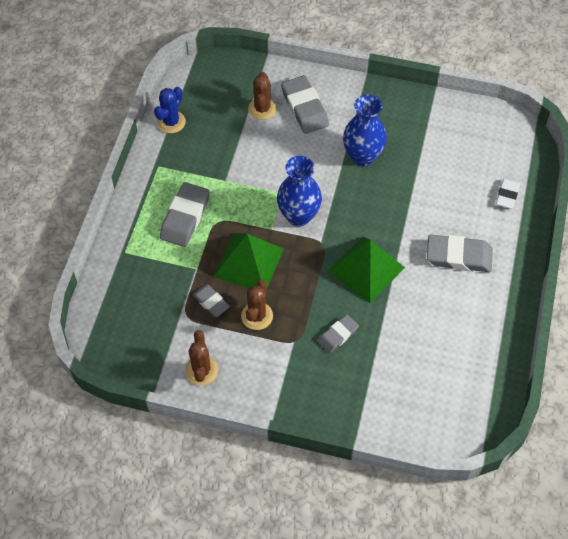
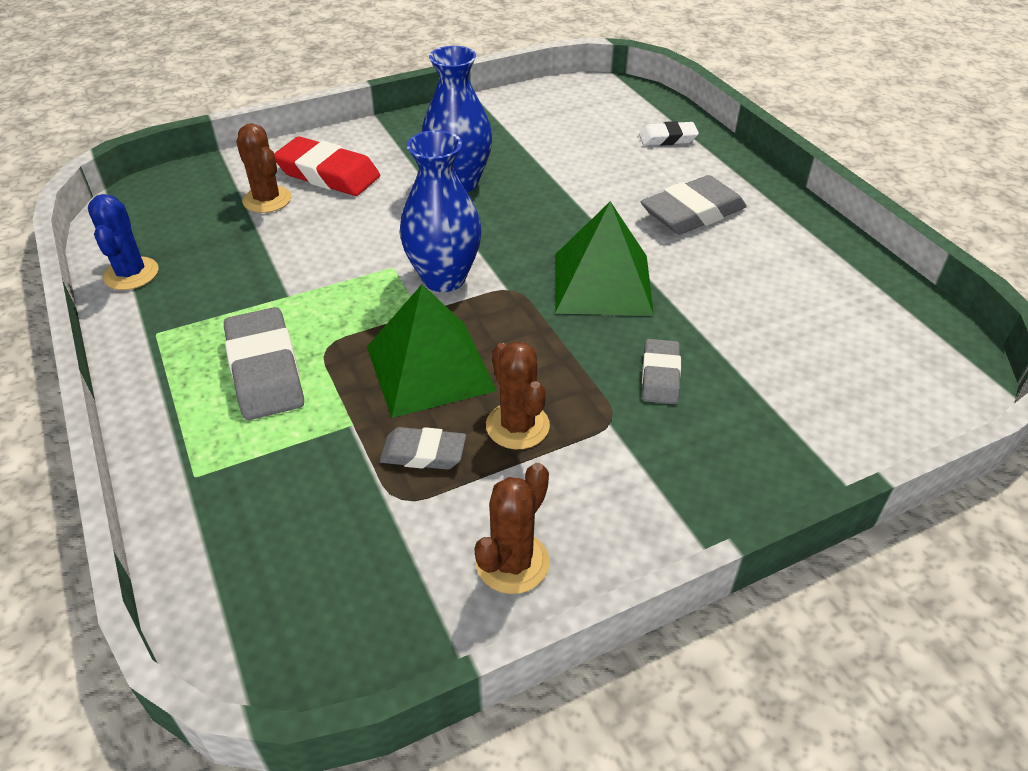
camera: 40 degrees left, 15 degrees down
(201, 370) = (512, 562): brown cactus -> brown cactus turned 75 degrees clockwise
(304, 108) = (328, 174): grey eraser -> red eraser
(507, 195) = (667, 138): white eraser -> white eraser turned 75 degrees counterclockwise

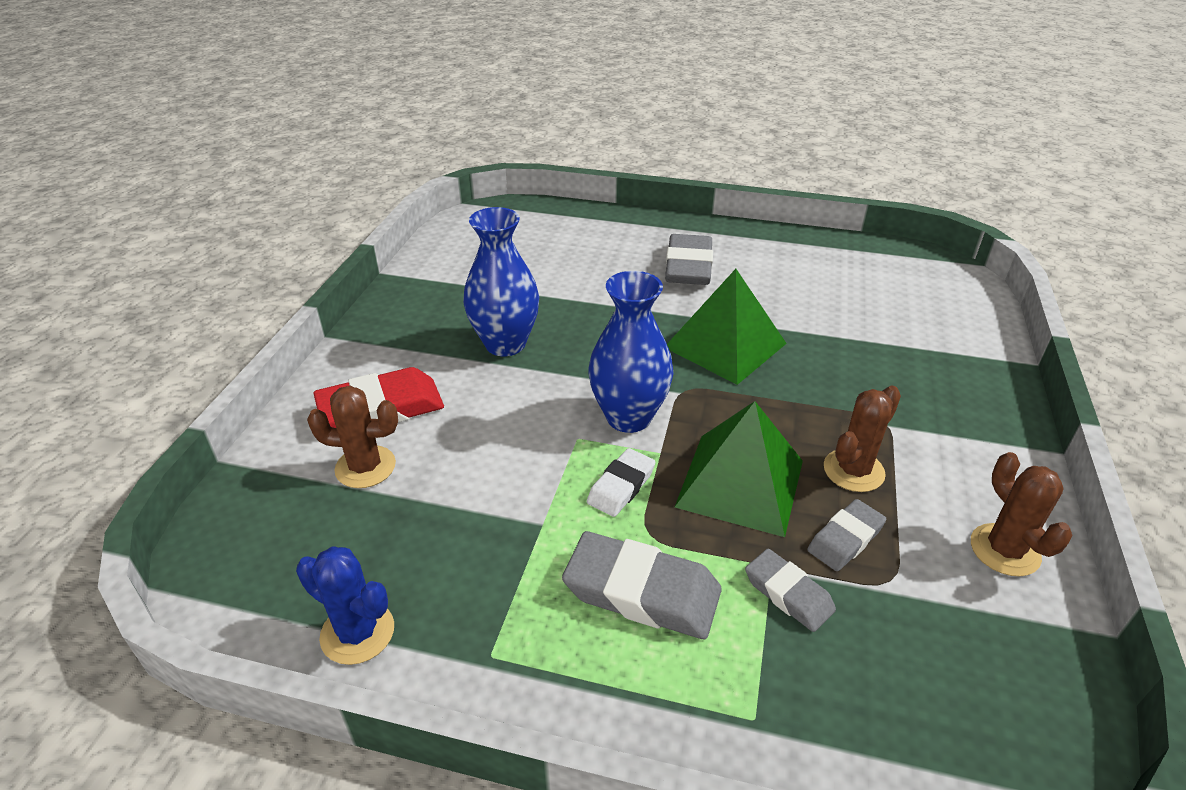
camera: 50 degrees left, 5 degrees down
(517, 426) = (853, 470): brown cactus -> brown cactus turned 60 degrees counterclockwise
(660, 376) = (855, 375): grey eraser -> grey eraser (788, 594)
(667, 138) = (586, 228): white eraser -> white eraser (621, 486)

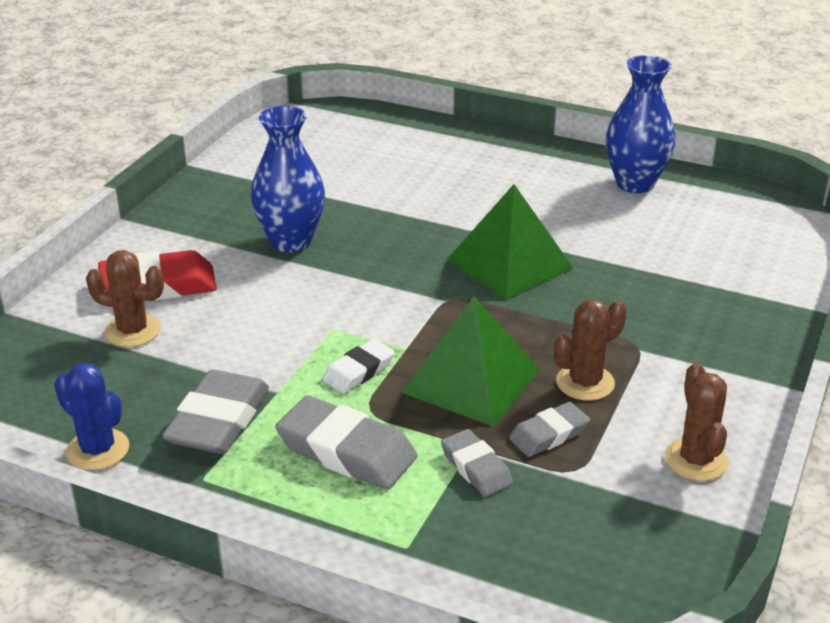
camera: 10 degrees right, 5 degrees down
(629, 417) = (387, 316): blue vase -> blue vase (635, 183)
(688, 266) = (504, 186): grey eraser -> grey eraser (218, 420)

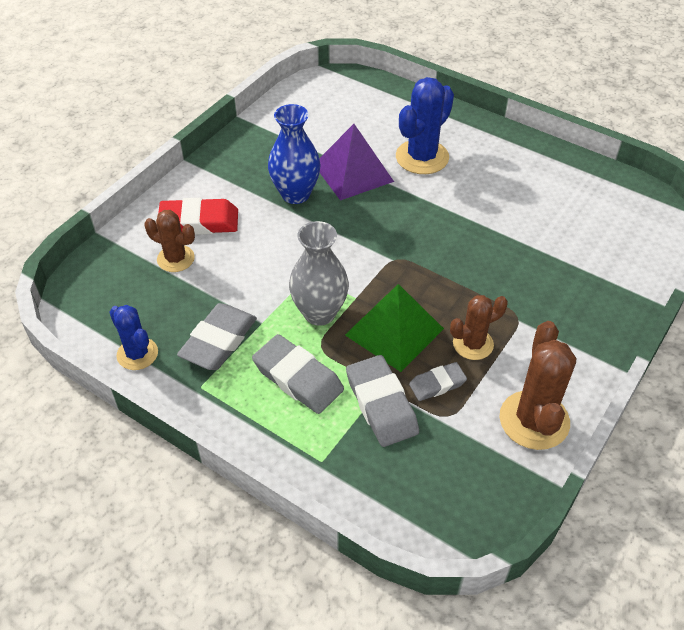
camera: 10 degrees right, 15 degrees up
(358, 371) = (319, 313): white eraser -> grey vase
(365, 210) = (353, 172): none -> purple pyramid
(456, 186) = (422, 157): none -> blue cactus
(476, 468) = (381, 404): grey eraser -> grey eraser, size x1.70
(509, 263) = (444, 232): green pyramid -> none
(635, 183) = (553, 170): blue vase -> none
(696, 460) = (534, 420): brown cactus -> brown cactus, size x1.60

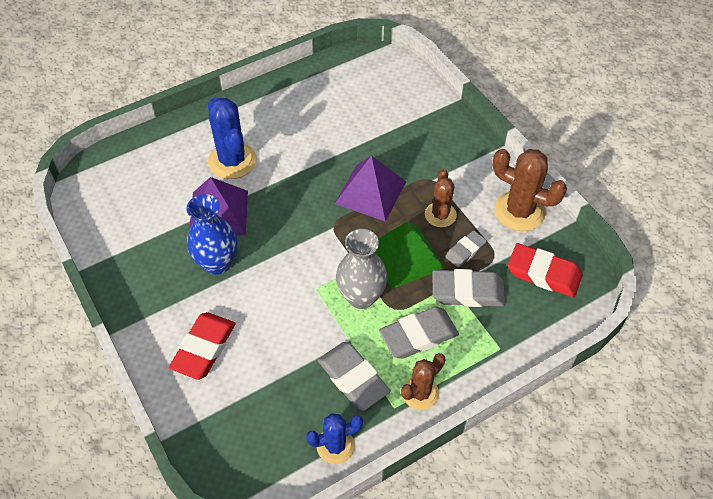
camera: 65 degrees left, 5 degrees up
(175, 259) = (239, 382): brown cactus -> brown cactus (420, 393)
(437, 384) = (465, 251): grey eraser -> grey eraser turned 45 degrees clockwise
(455, 475) = (543, 273): none -> red eraser
(460, 273) = (370, 192): none -> purple pyramid

